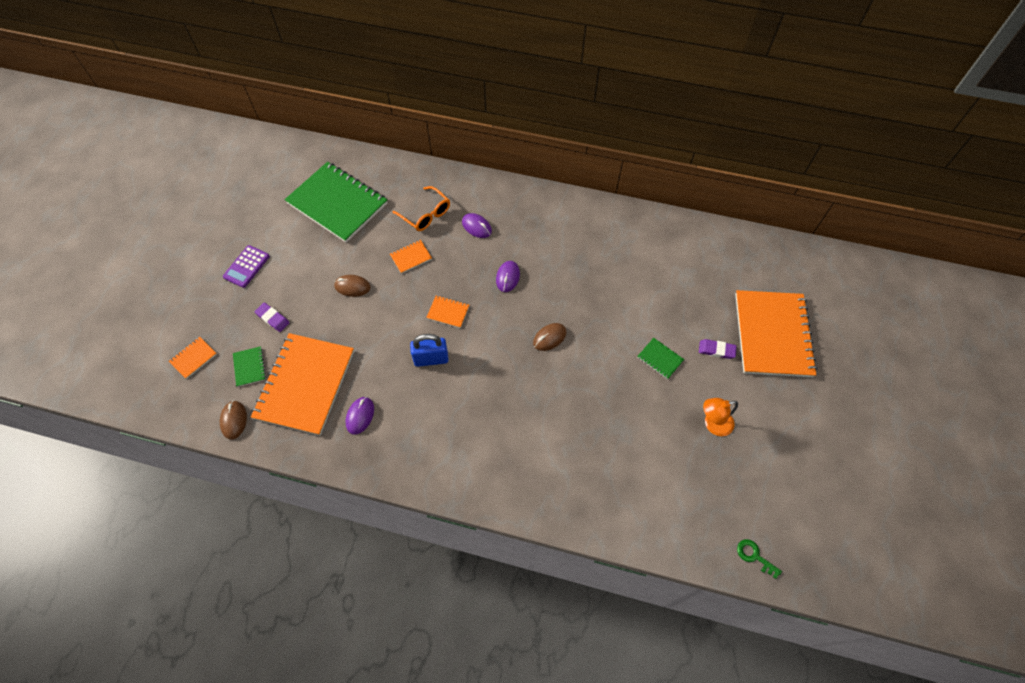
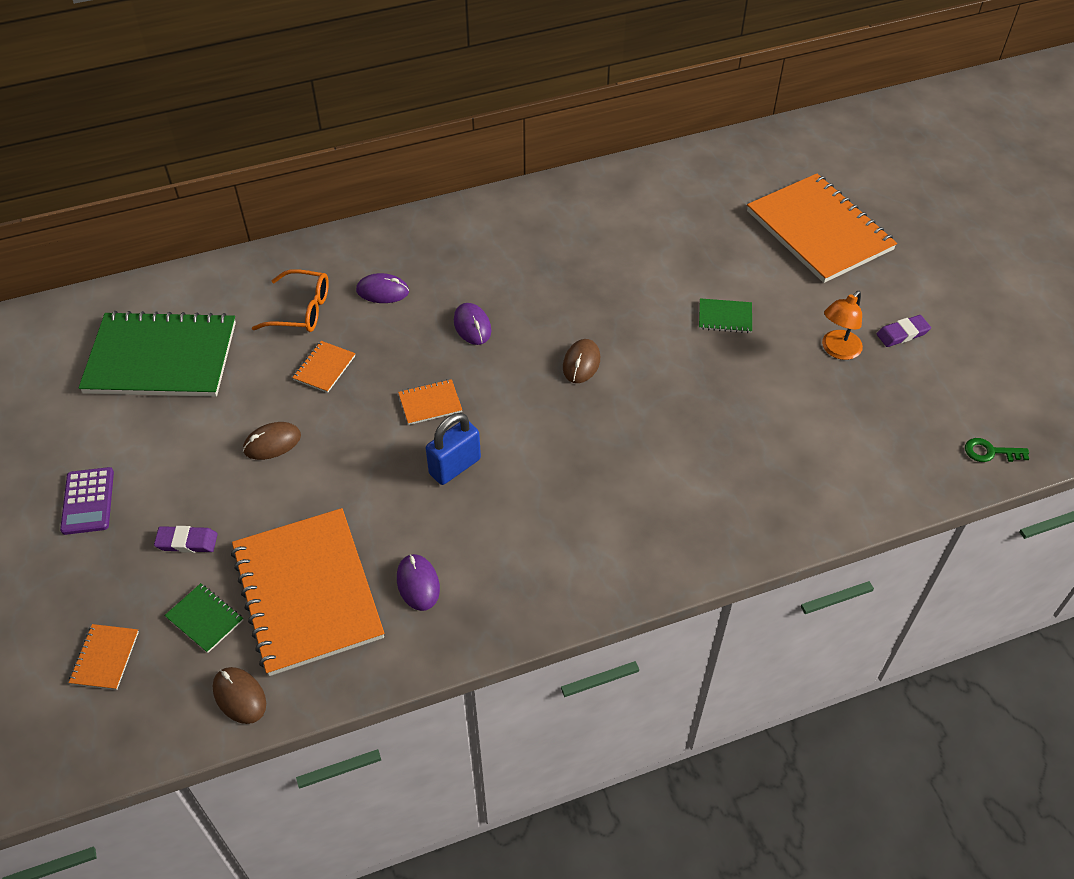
camera: 35 degrees left, 10 degrees down
(716, 350) = (776, 276): purple eraser -> purple eraser (902, 333)

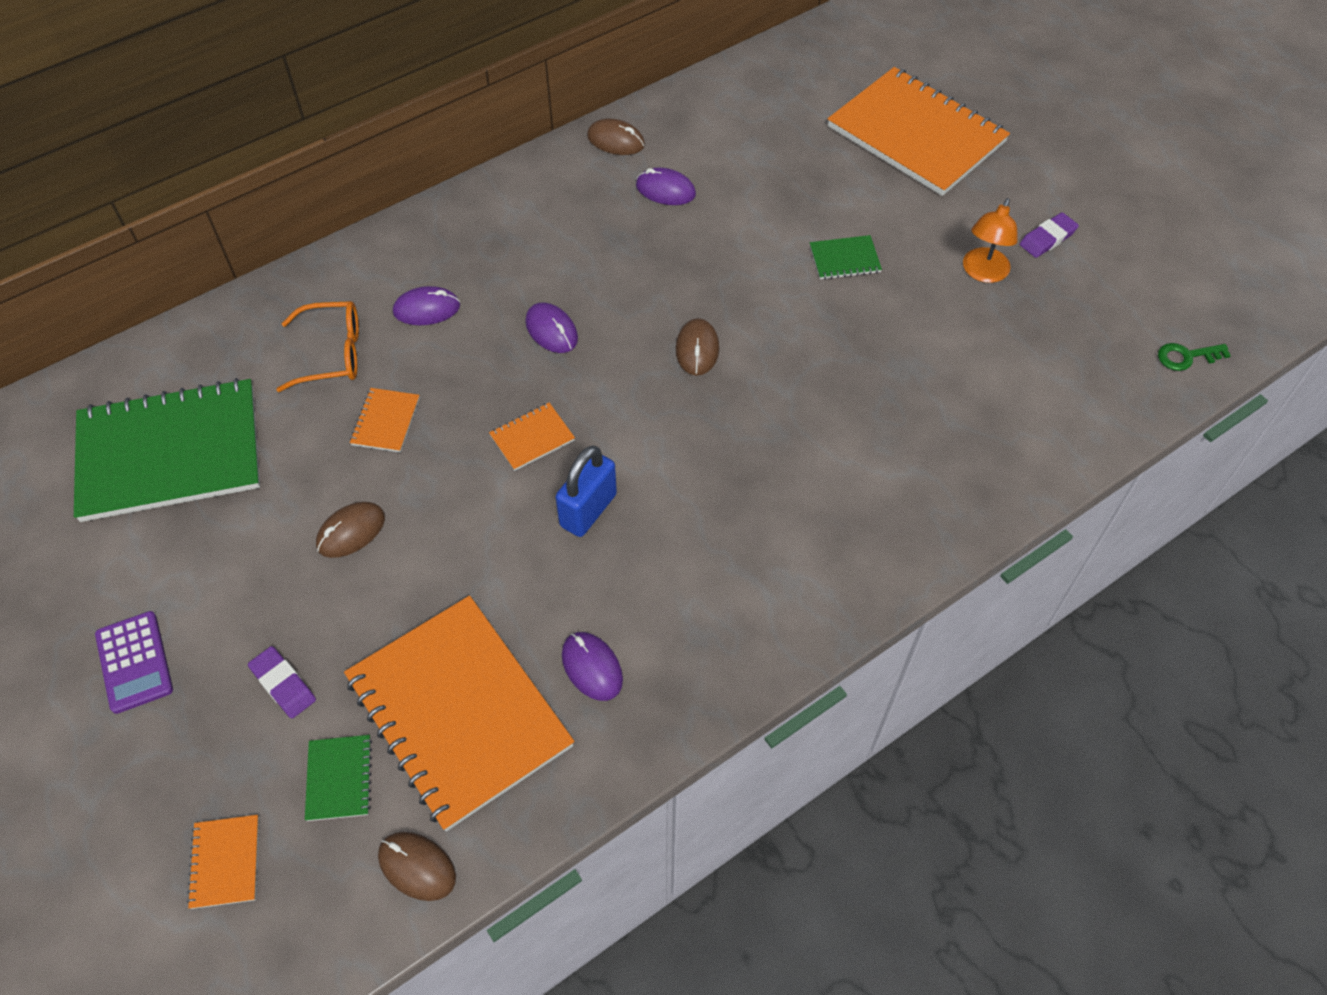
camera: 15 degrees left, 5 degrees up
(187, 542) = (283, 684): purple eraser -> purple eraser turned 60 degrees clockwise
(204, 619) = (339, 778): green notebook -> green notebook turned 60 degrees clockwise
(571, 191) = (616, 141): none -> brown mouse
(598, 236) = (665, 190): none -> purple mouse

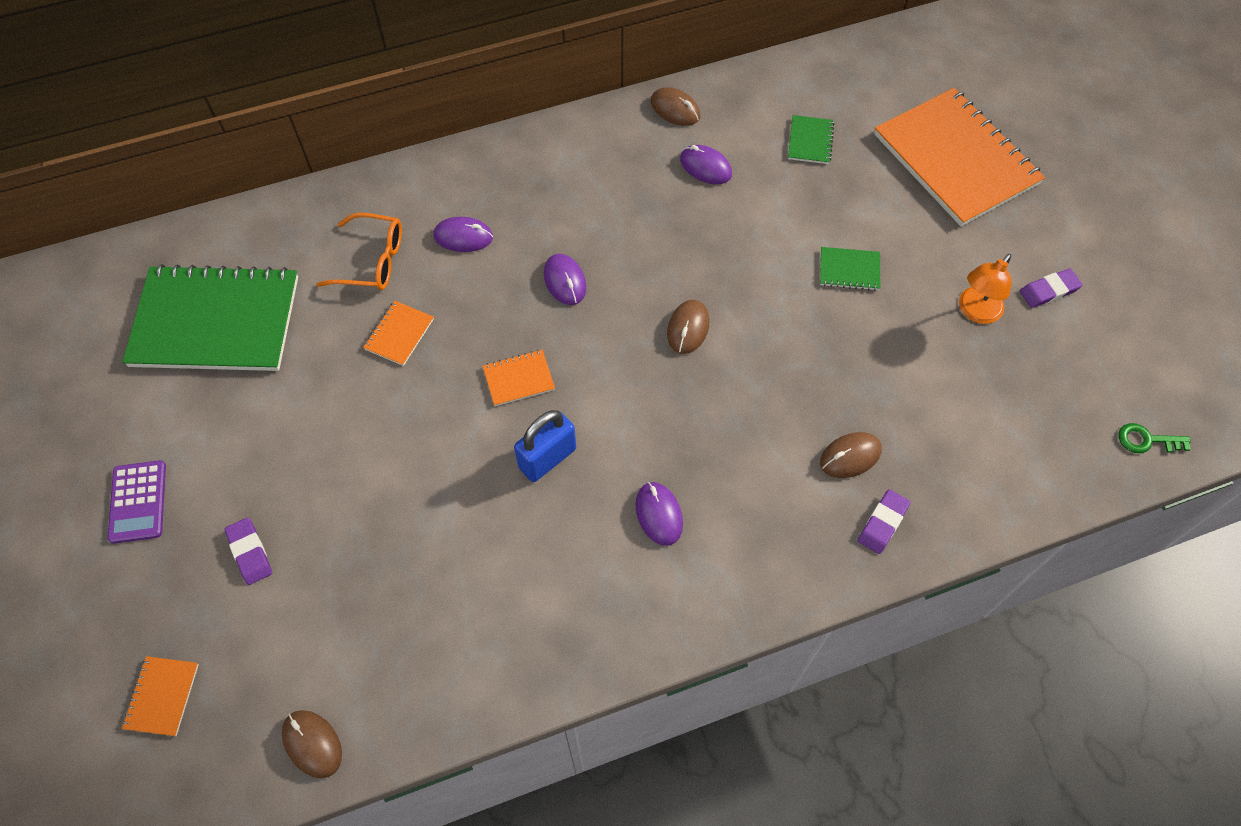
camera: 15 degrees right, 5 degrees up
(339, 778) = (271, 648): green notebook -> green notebook (810, 141)
(351, 531) = (342, 429): brown mouse -> brown mouse (850, 456)
(459, 712) = (385, 615): orange notebook -> none
(592, 667) = (508, 604): purple mouse -> purple mouse (659, 514)
(957, 493) = (882, 523): none -> purple eraser

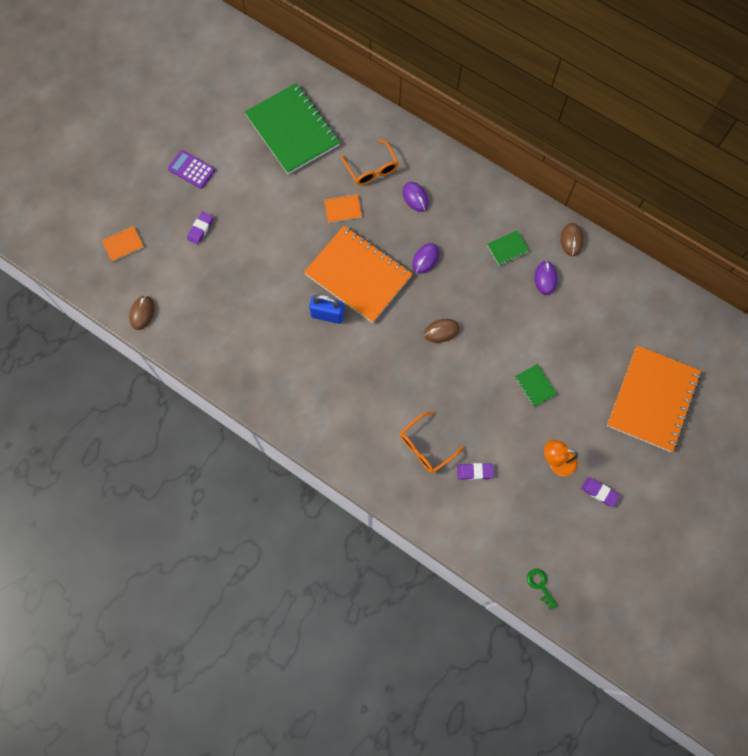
camera: 55 degrees right, 10 degrees up
(138, 502) = (191, 169): purple calculator -> purple calculator turned 75 degrees clockwise
(519, 379) = (358, 275): orange notebook -> orange notebook, size x2.48
(659, 514) = (334, 380): purple mouse -> none
(810, 141) = (604, 318): green notebook -> green notebook (507, 248)
(850, 456) = (425, 447): brown mouse -> orange glasses
(882, 523) = (400, 481): purple eraser -> purple eraser (474, 472)

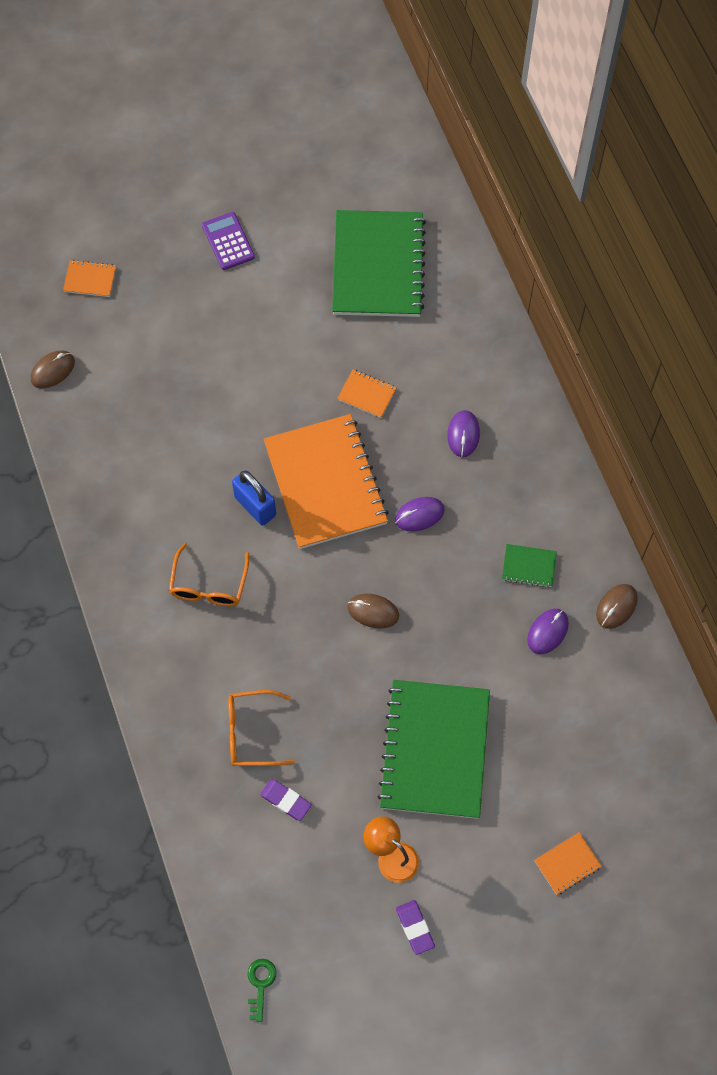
camera: 35 degrees right, 5 degrees down
(200, 229) = (187, 316): purple eraser -> none
(372, 169) = (437, 369): orange glasses -> orange glasses (209, 585)
(535, 386) = (435, 750): green notebook -> green notebook, size x2.48
(652, 399) = (567, 864): orange notebook -> orange notebook, size x0.40

